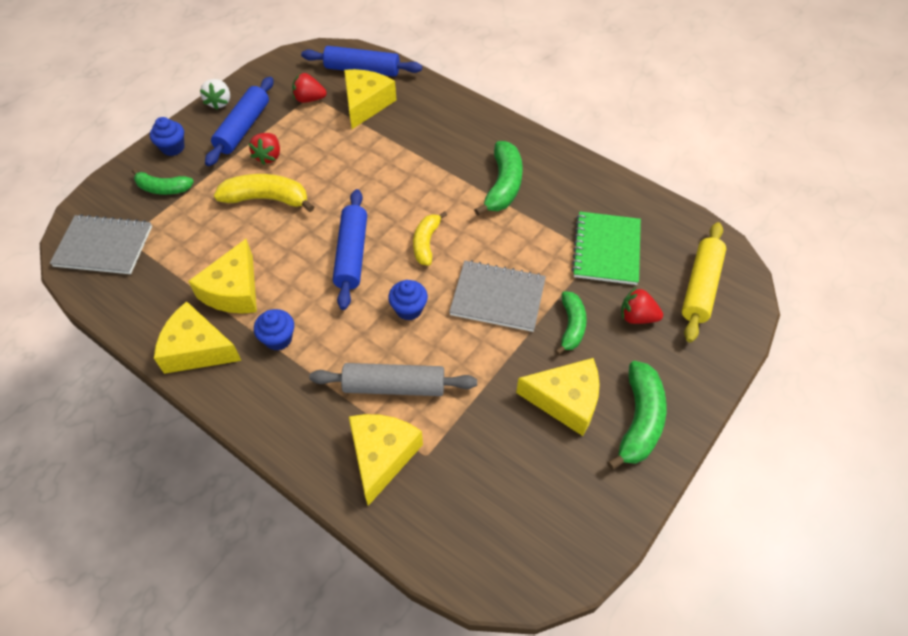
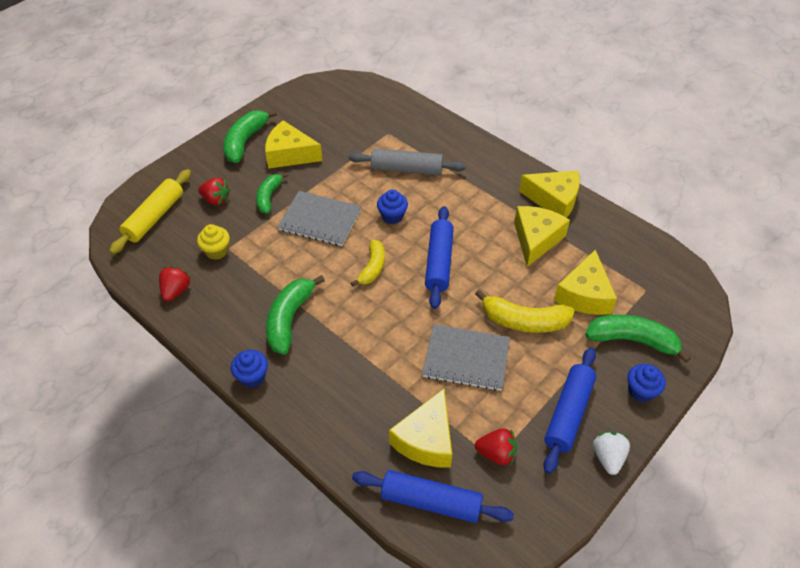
camera: 175 degrees left, 5 degrees down
(104, 246) = (664, 284): grey notebook -> grey notebook (466, 359)
(163, 188) = (632, 340): green banana -> green banana, size x1.52
(268, 156) = (531, 371): red strawberry -> red strawberry (176, 291)
(278, 339) = (493, 203): blue cupcake -> blue cupcake (252, 377)
(382, 456) = (416, 135): yellow cheese -> yellow cheese (584, 295)
(606, 250) = (216, 251): green notebook -> yellow cupcake

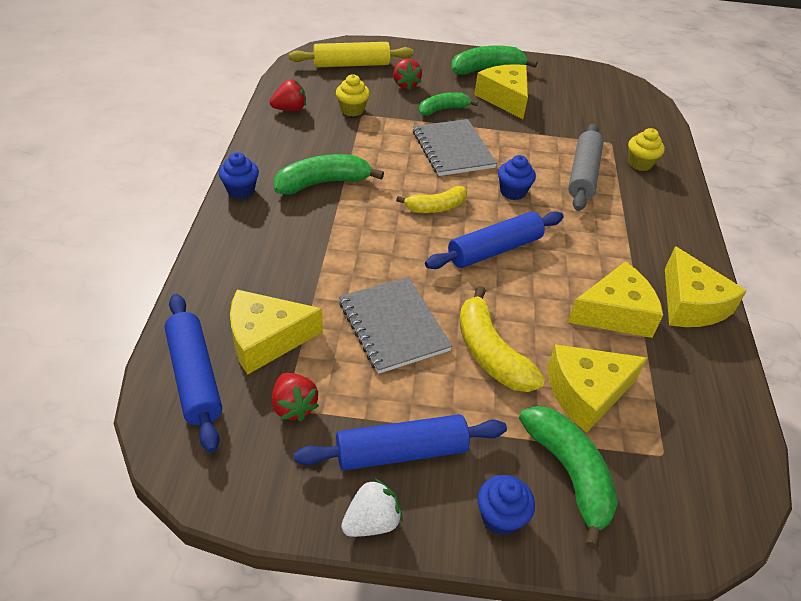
camera: 50 degrees right, 5 degrees down
(406, 169) = (583, 174): grey rolling pin -> grey rolling pin turned 45 degrees clockwise
(420, 134) = (640, 163): none -> yellow cupcake

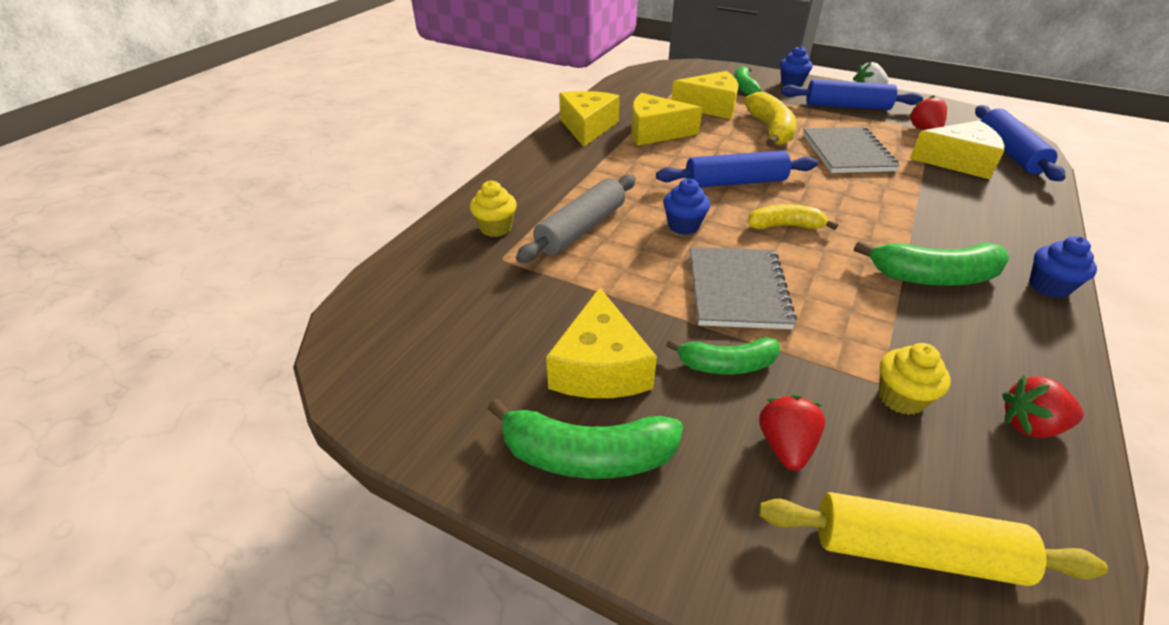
camera: 155 degrees left, 5 degrees down
(569, 473) = (744, 87): green banana -> green banana, size x0.66

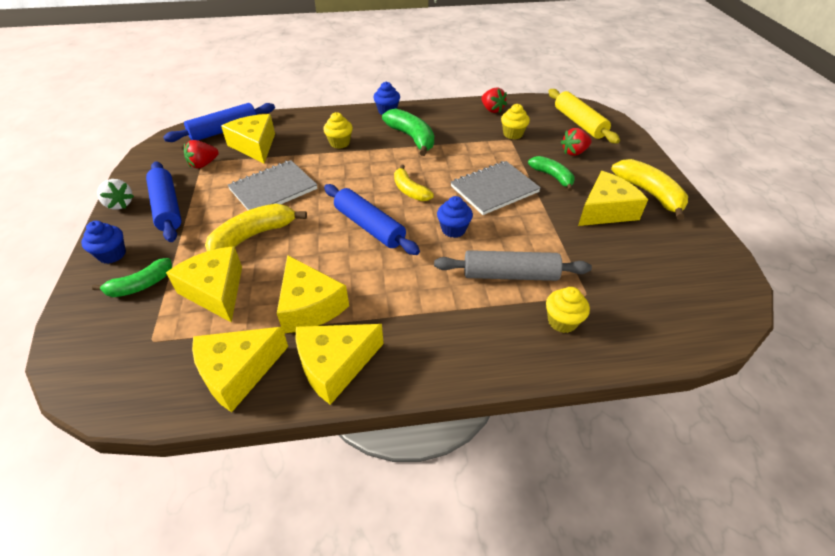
camera: 125 degrees left, 5 degrees up
(587, 455) = (649, 193): green banana -> yellow banana
(622, 101) = (238, 372): none -> yellow cheese
(942, 214) = (339, 143): none -> yellow cupcake

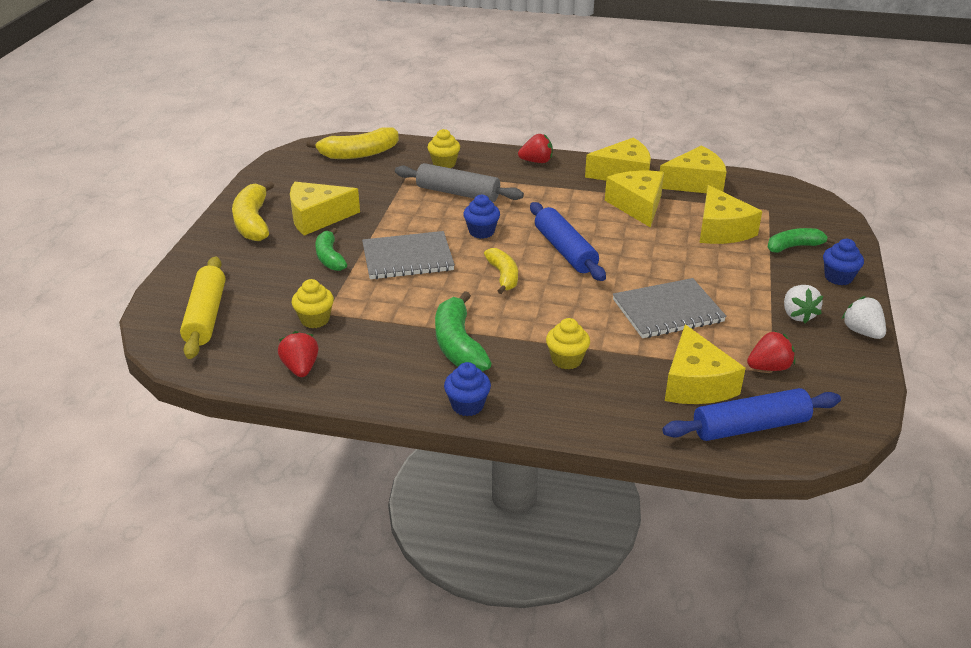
camera: 160 degrees left, 10 degrees down
(167, 208) = (798, 315): blue rolling pin -> white strawberry
(253, 236) = (690, 266): yellow banana -> yellow banana (359, 154)
(574, 152) = (268, 278): red strawberry -> red strawberry (536, 161)

